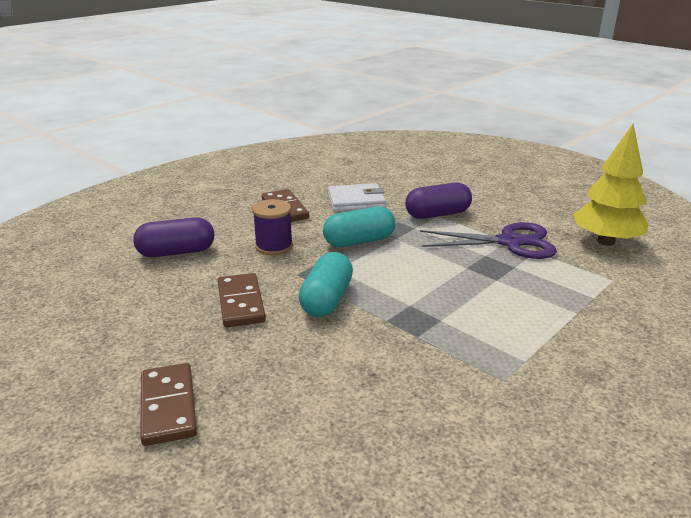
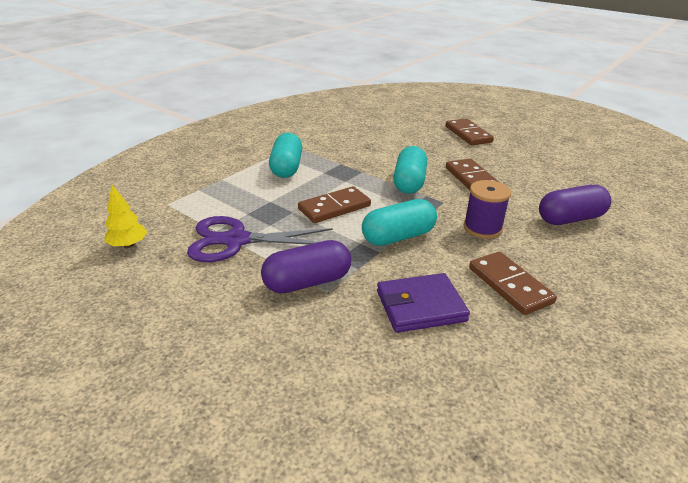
camera: 175 degrees right, 5 degrees up
(356, 201) = (420, 306): white wallet -> purple wallet
(421, 270) = (334, 207): none -> brown domino
(496, 329) = (286, 168): none -> turquoise capsule
(606, 241) = (128, 245): yellow tree -> yellow tree, size x0.52

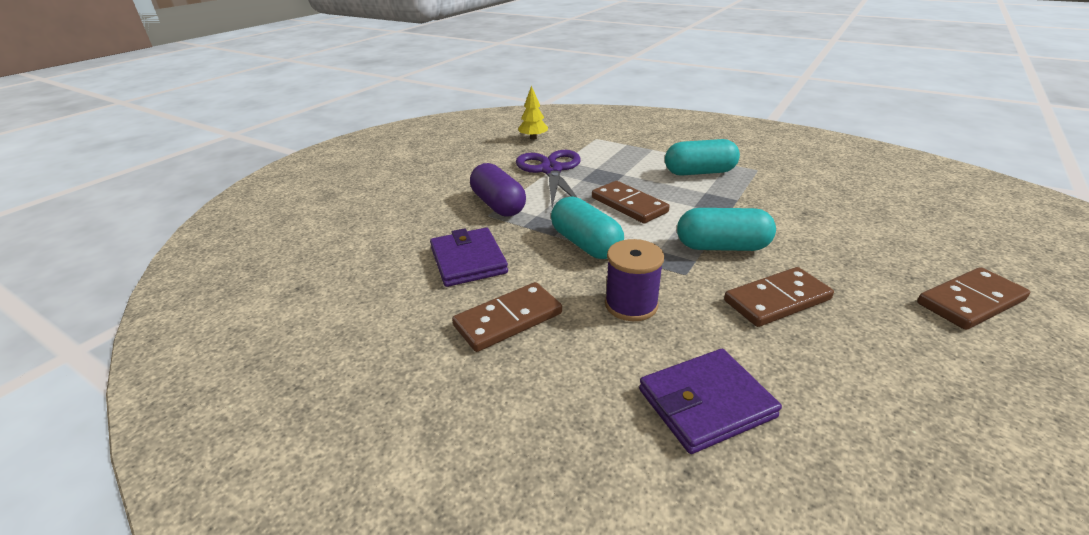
camera: 85 degrees right, 0 degrees up
(570, 219) = (706, 403): purple capsule -> purple wallet

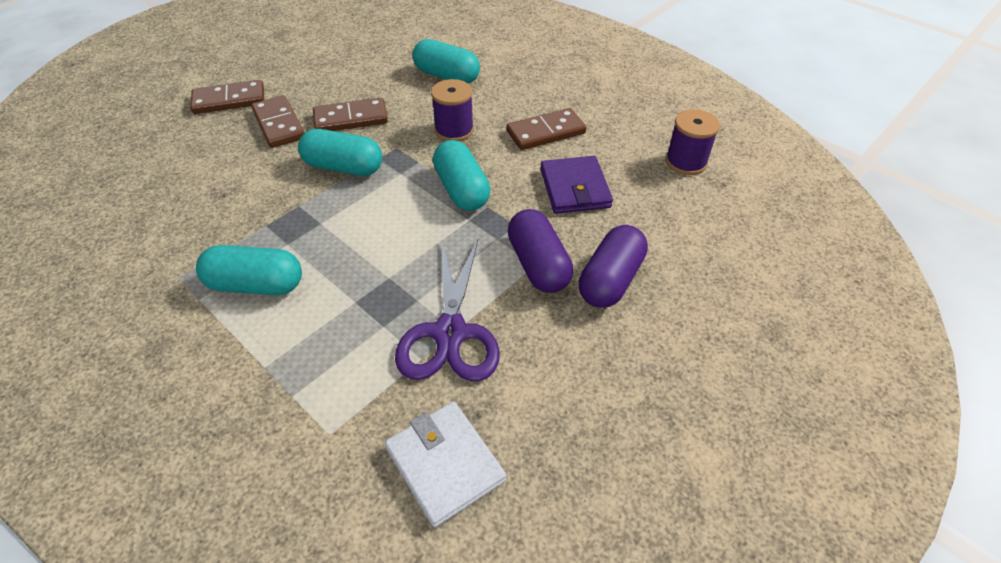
camera: 170 degrees left, 15 degrees up
(329, 306) = (686, 162): none -> purple spool
(440, 204) = (610, 280): none -> purple capsule
(533, 138) = (445, 464): yellow tree -> white wallet
(629, 205) = (388, 237): brown domino -> brown domino (279, 124)
(706, 403) = (447, 76): purple wallet -> turquoise capsule

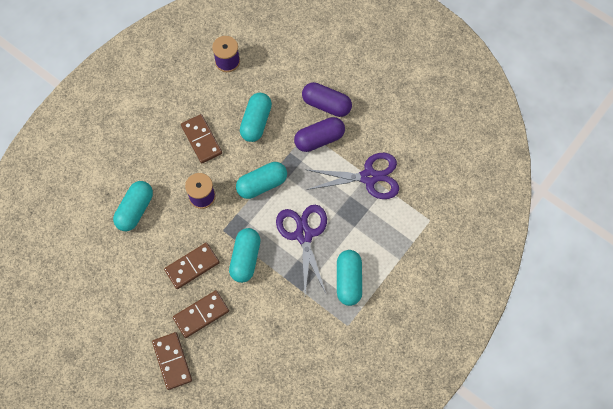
camera: 95 degrees left, 20 degrees up
(351, 119) = (192, 266): brown domino -> brown domino turned 75 degrees clockwise
(361, 233) = (304, 234): none -> purple scissors
(445, 464) = (437, 170): white wallet -> none
(574, 188) = (256, 122): purple wallet -> turquoise capsule

